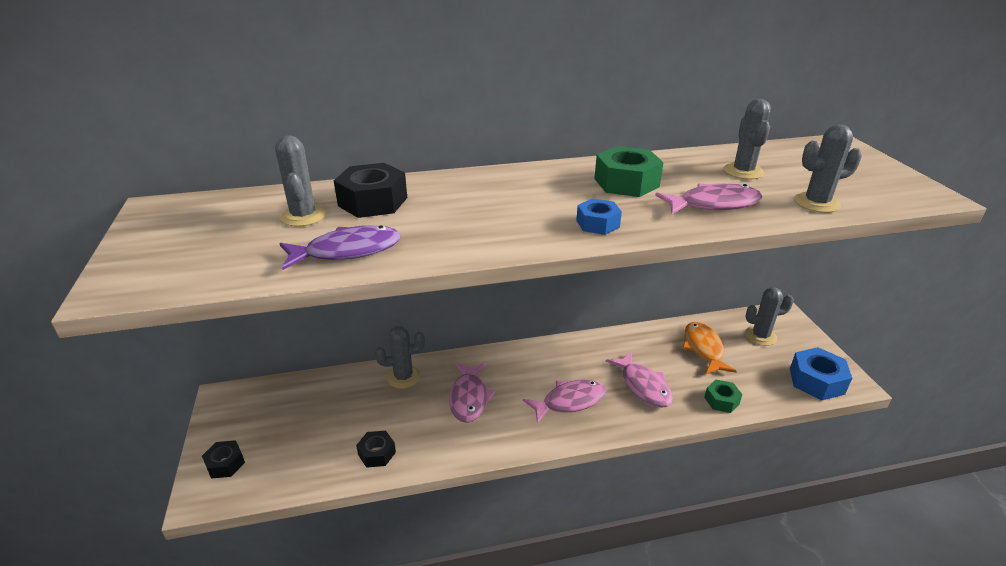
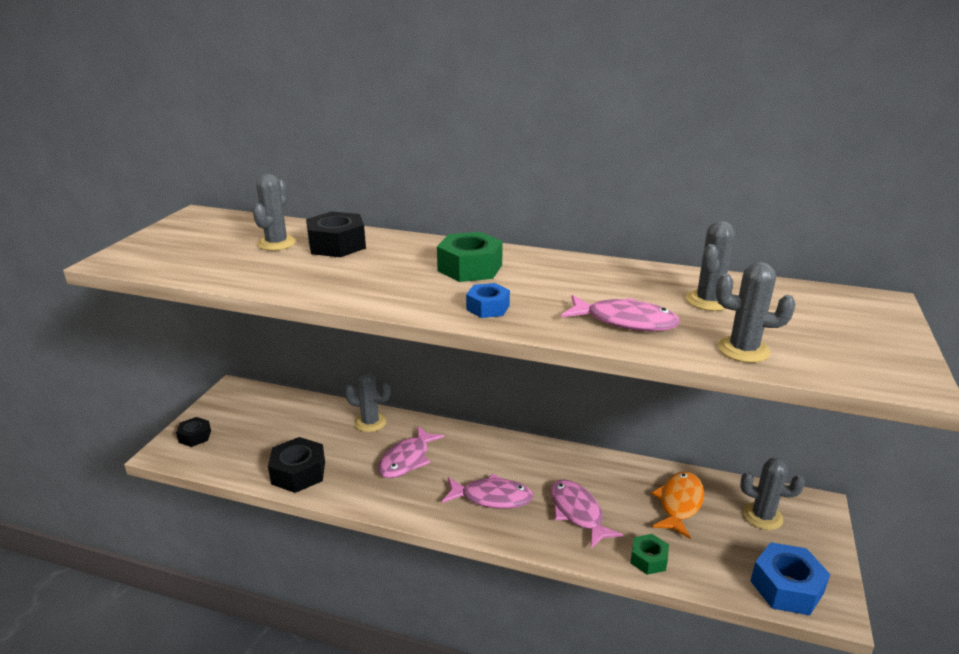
camera: 30 degrees right, 5 degrees down
(347, 251) = (272, 275): purple fish -> none
(377, 453) = (298, 473): black nut -> black nut, size x1.67
(626, 182) = (568, 281): green nut -> green nut (470, 268)
(643, 386) = (577, 513): pink fish -> pink fish turned 150 degrees clockwise

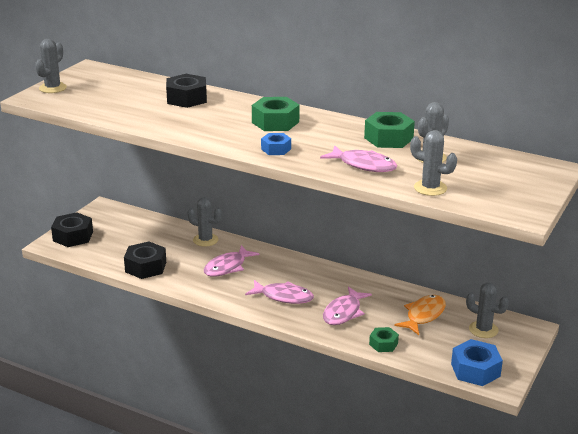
camera: 10 degrees right, 0 degrees up
(195, 436) = (73, 236): black nut -> black nut, size x1.67
(276, 243) = (144, 94): grey cactus -> grey cactus (52, 88)
(577, 513) = (343, 312): pink fish -> pink fish turned 135 degrees counterclockwise
(634, 278) = (388, 138): none -> green nut

